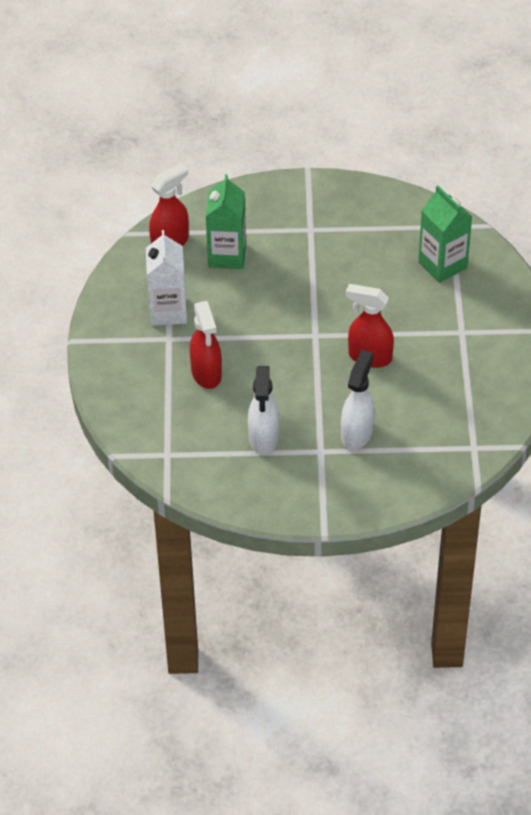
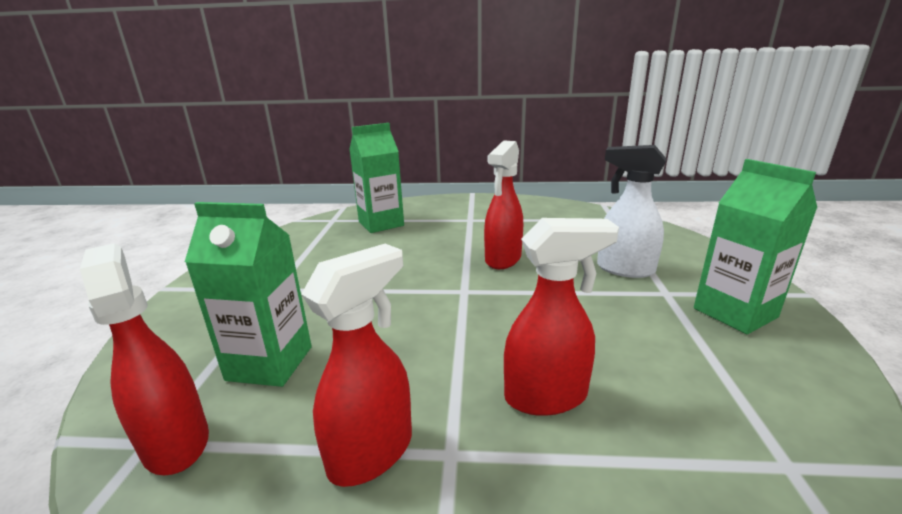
camera: 85 degrees left, 25 degrees down
(168, 311) = (372, 452): white carton -> red spray bottle
(263, 438) = (670, 337): white spray bottle -> none
(294, 480) = (735, 313): none -> green carton

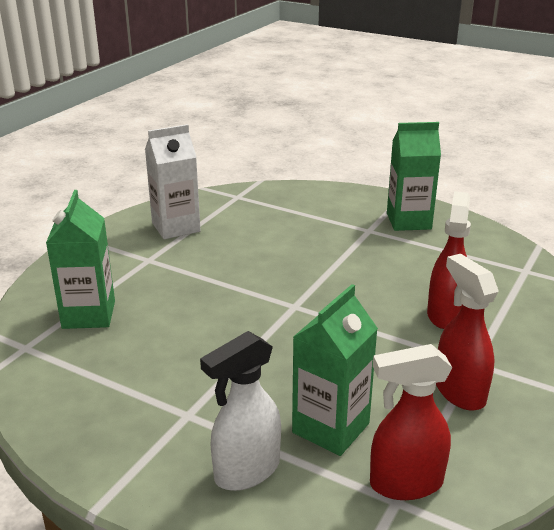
camera: 65 degrees left, 5 degrees up
(502, 259) = (258, 271): red spray bottle -> none
(527, 214) = (176, 227): none -> white carton
(624, 269) = (325, 230): white spray bottle -> white spray bottle (246, 471)

